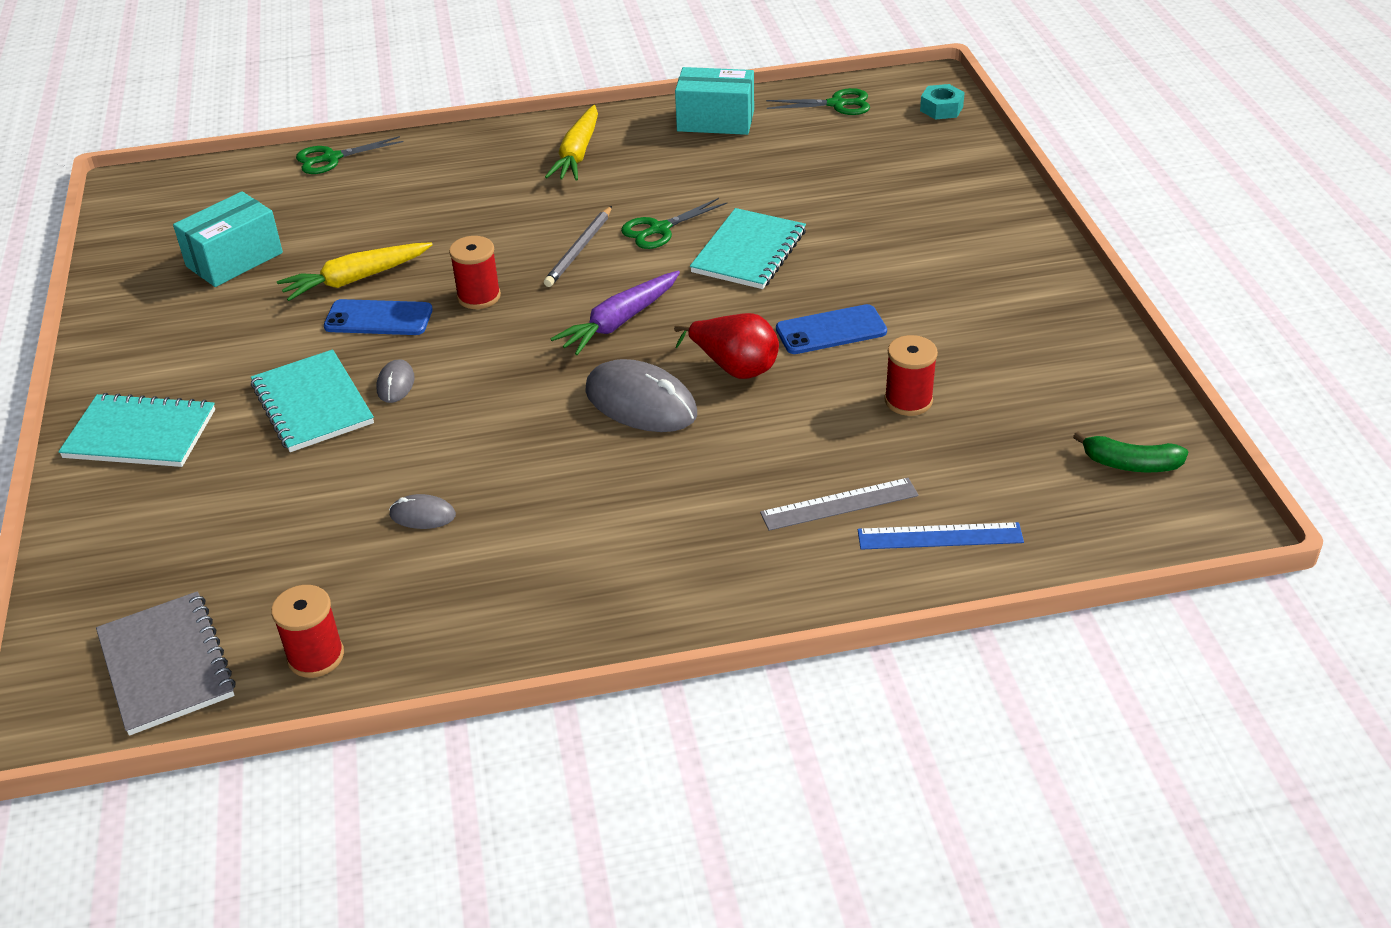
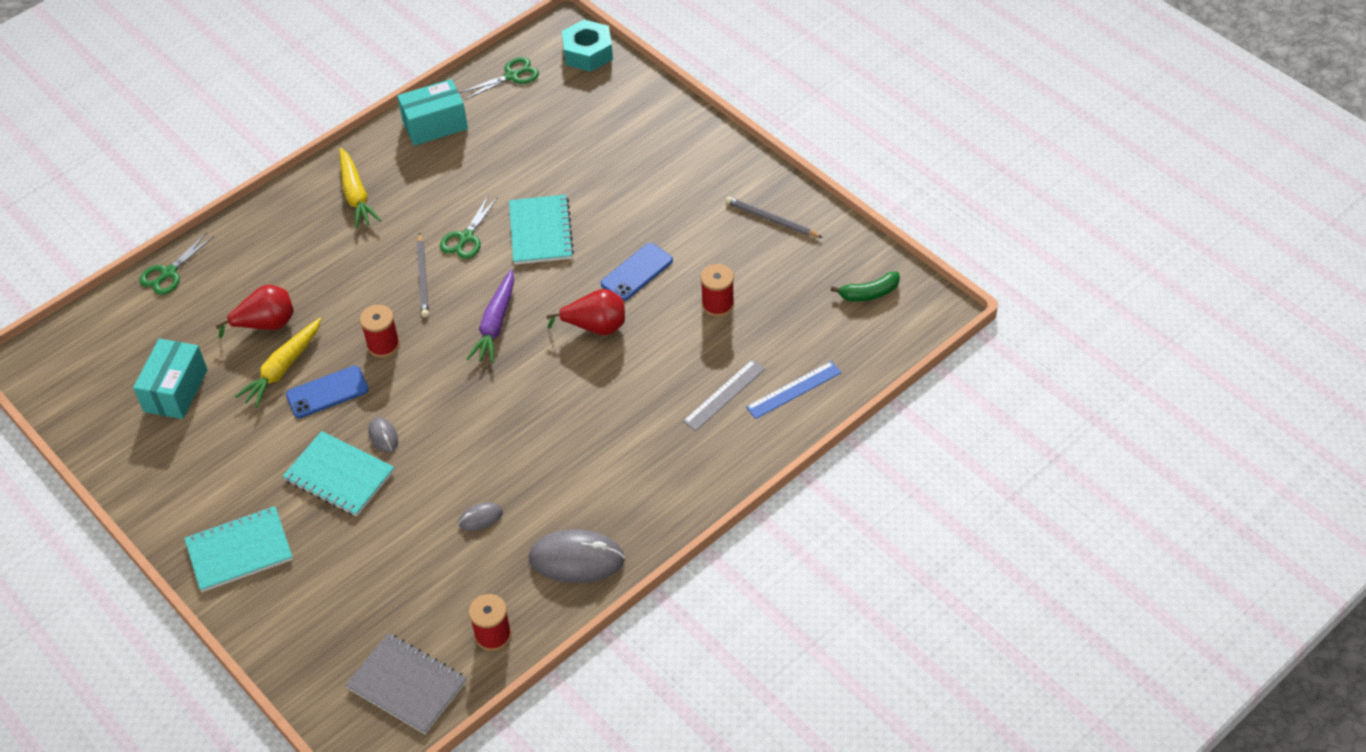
camera: 30 degrees left, 10 degrees up
(379, 234) = (266, 324): none -> red pear
(641, 402) = (555, 378): grey mouse -> grey mouse (576, 559)
(941, 109) = (588, 53): turquoise nut -> turquoise nut, size x1.61
(1049, 336) = (771, 220): none -> grey pencil

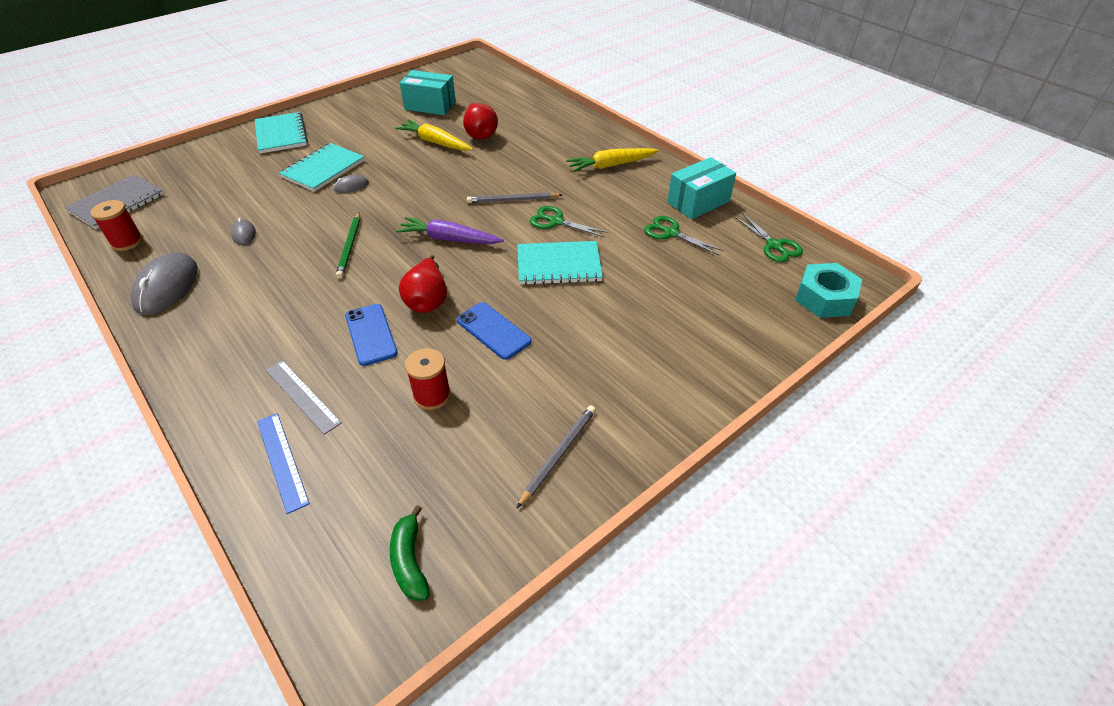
camera: 90 degrees right, 5 degrees down
(168, 273) = (538, 97): green scissors -> green scissors (671, 233)
(327, 392) = (405, 161): blue phone -> blue phone (371, 334)
(383, 345) = (443, 183): red spool -> none
(435, 125) = (698, 202): turquoise box -> turquoise box turned 75 degrees clockwise
(507, 409) = (350, 247): none -> green pencil

